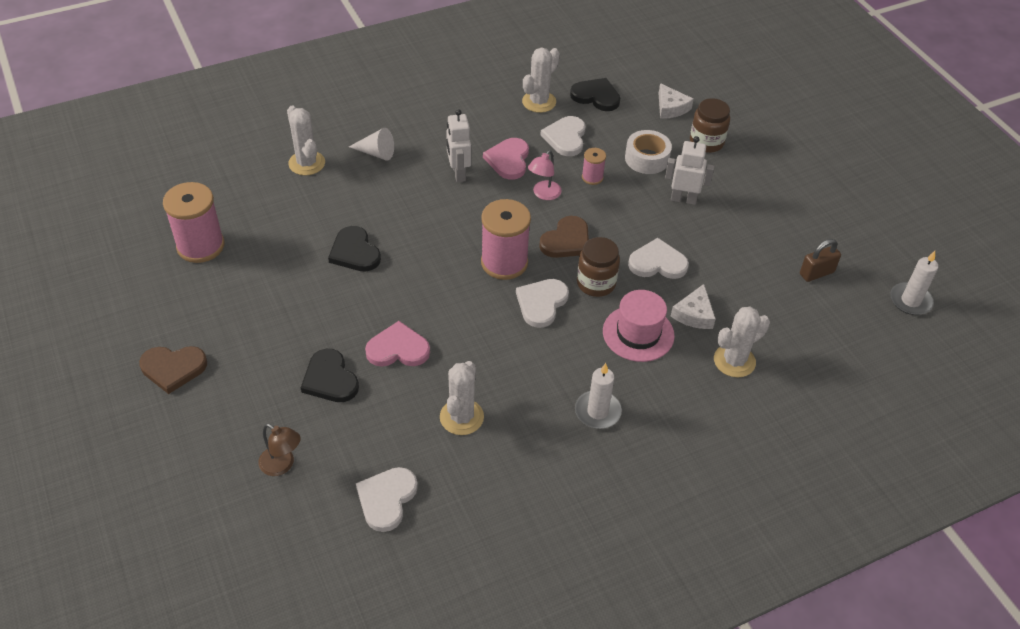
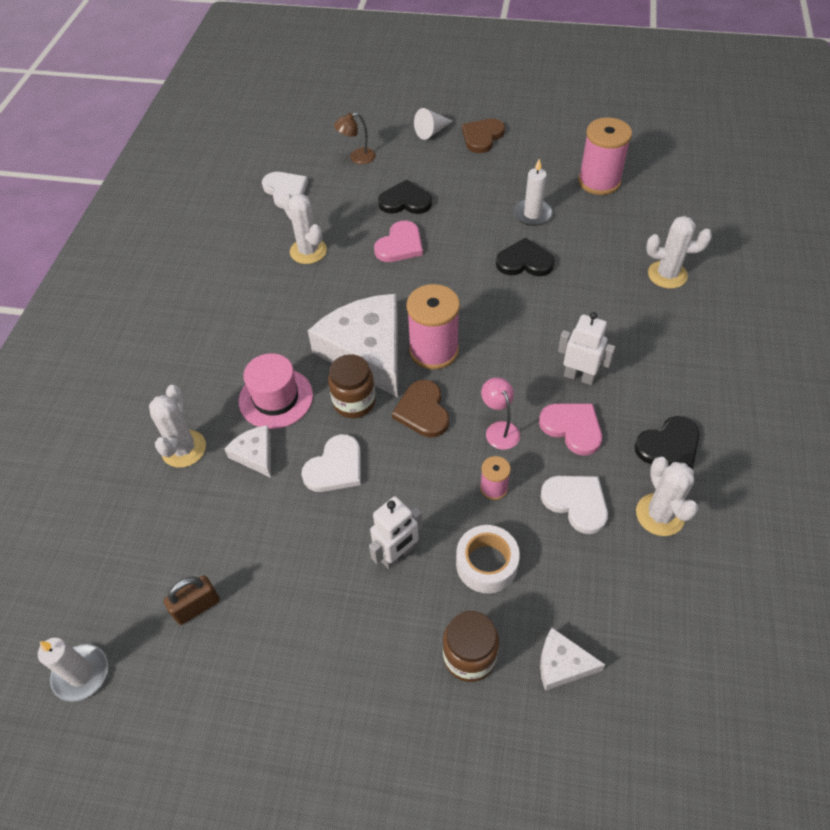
camera: 130 degrees right, 5 degrees up
(376, 153) = (652, 328): white cone -> white cone (432, 131)
(541, 303) = (367, 351): white heart -> white cheese
(596, 96) = (636, 586): black heart -> black heart (669, 446)
(597, 411) = (235, 327): white candle -> white candle (532, 214)
(816, 273) = (197, 607): brown padlock -> brown padlock turned 45 degrees clockwise

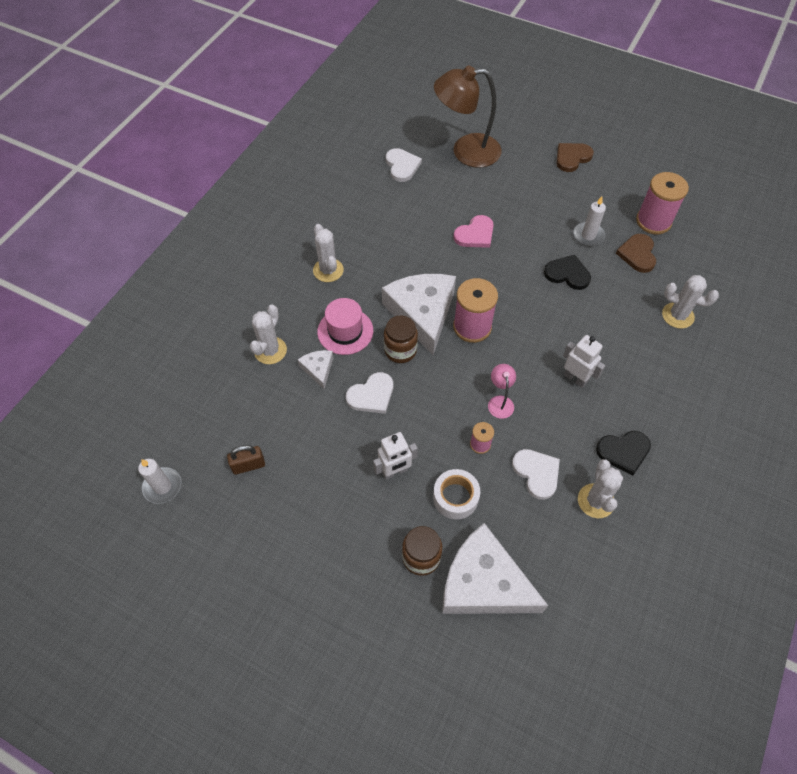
camera: 15 degrees right, 5 degrees up
(308, 251) = (404, 221): white cactus -> white cactus (328, 270)
(357, 158) = (466, 151): brown lamp -> brown lamp, size x2.29
(405, 201) = (491, 198): black heart -> none
(423, 411) = (448, 371): brown heart -> brown heart (637, 254)
(432, 131) = (533, 143): white cone -> none
(562, 664) = (484, 583): white cheese -> white cheese, size x2.20
(572, 428) = (555, 416): pink heart -> none

